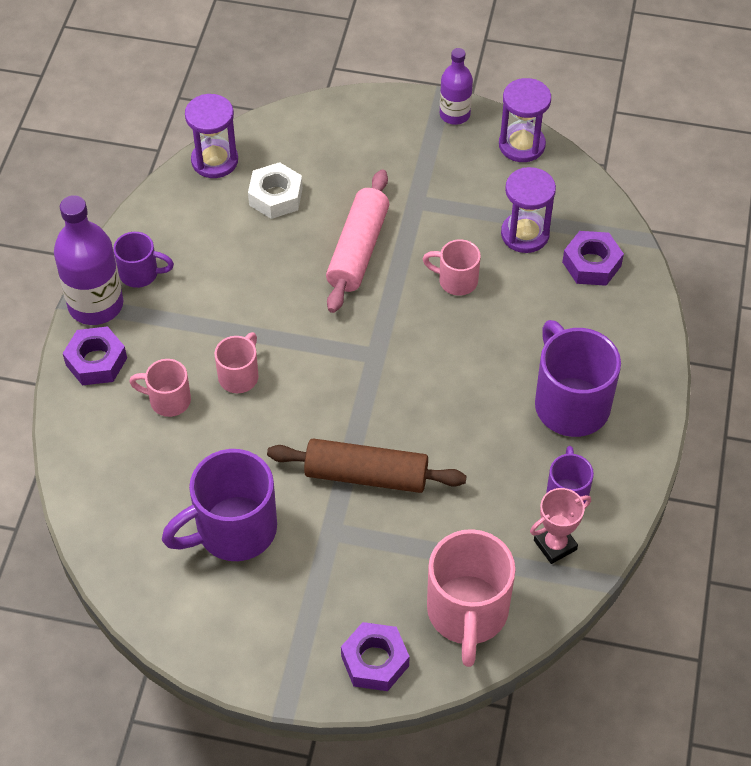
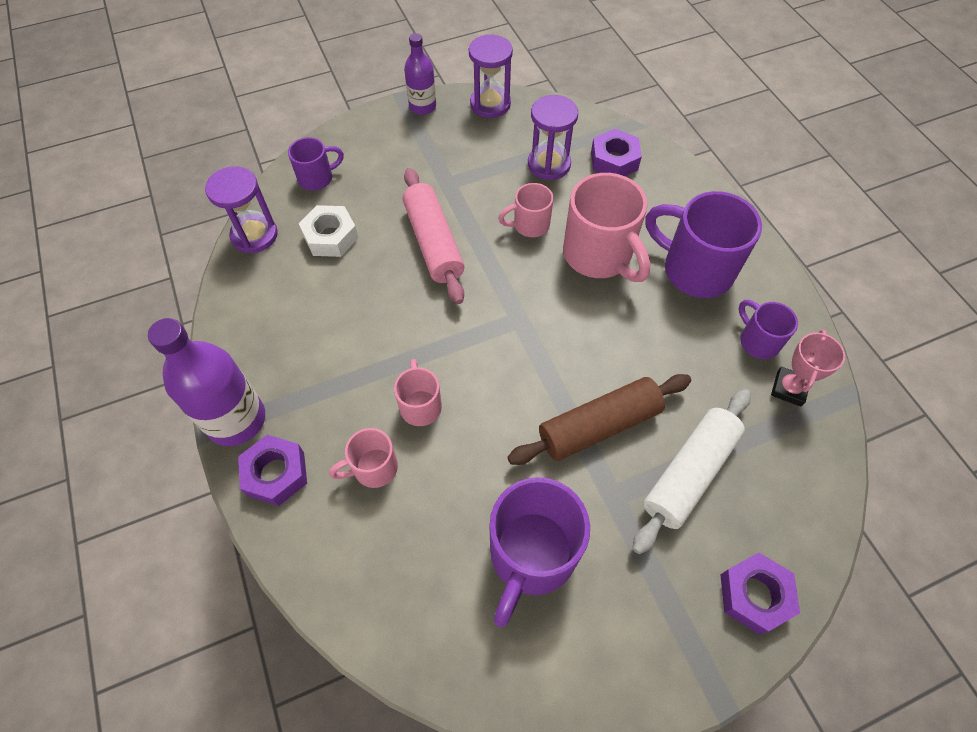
camera: 35 degrees left, 5 degrees up
(140, 273) = (259, 366): purple mug -> purple mug (317, 178)
(406, 553) = (689, 473): none -> white rolling pin
(467, 613) = (782, 494): pink mug -> pink mug (599, 256)

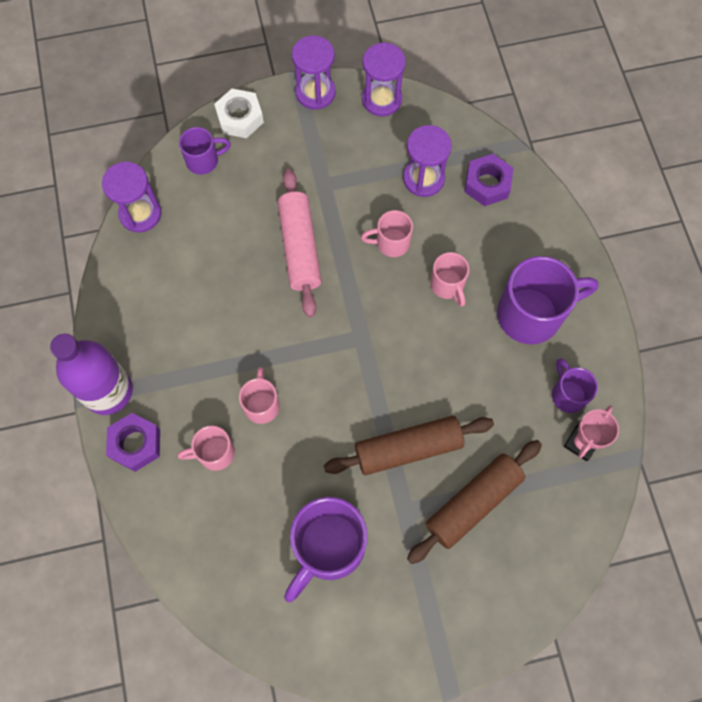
camera: 10 degrees right, 10 degrees up
(330, 237) = (208, 226): white nut -> white nut (240, 118)
(422, 106) = (315, 93): purple bottle -> purple hourglass
(599, 256) = (447, 285): pink mug -> pink mug, size x0.54
(689, 473) = (473, 503): white rolling pin -> brown rolling pin
(694, 270) = (531, 314): purple mug -> purple mug turned 120 degrees clockwise
(754, 595) = (497, 610): purple nut -> none

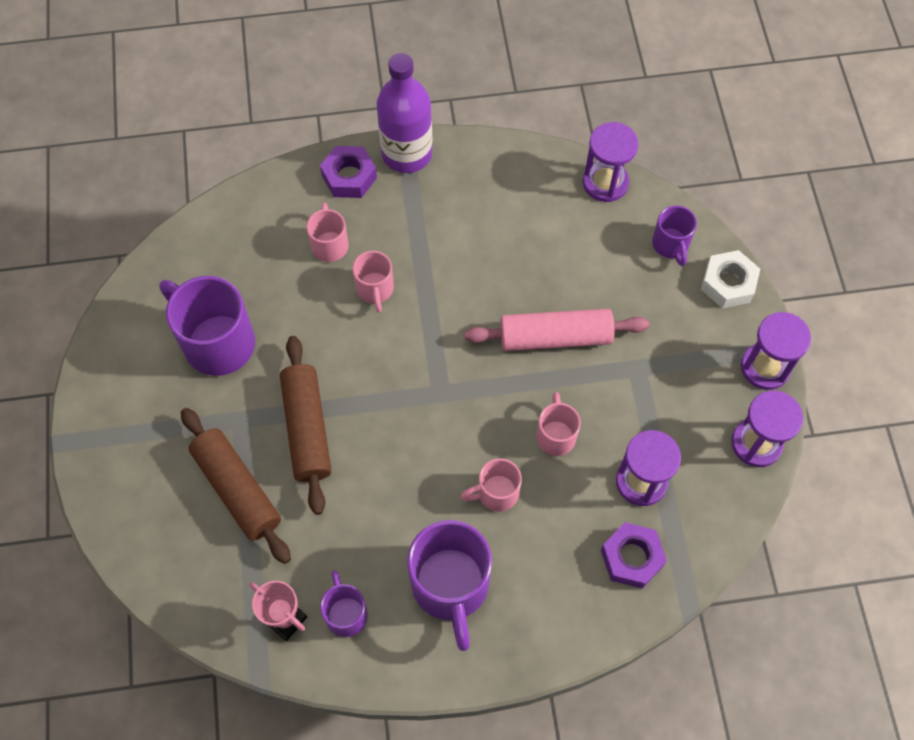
camera: 95 degrees right, 5 degrees down
(261, 404) = (375, 289): pink mug -> pink mug turned 75 degrees clockwise
(568, 394) = (346, 613): purple mug -> purple mug turned 90 degrees counterclockwise

